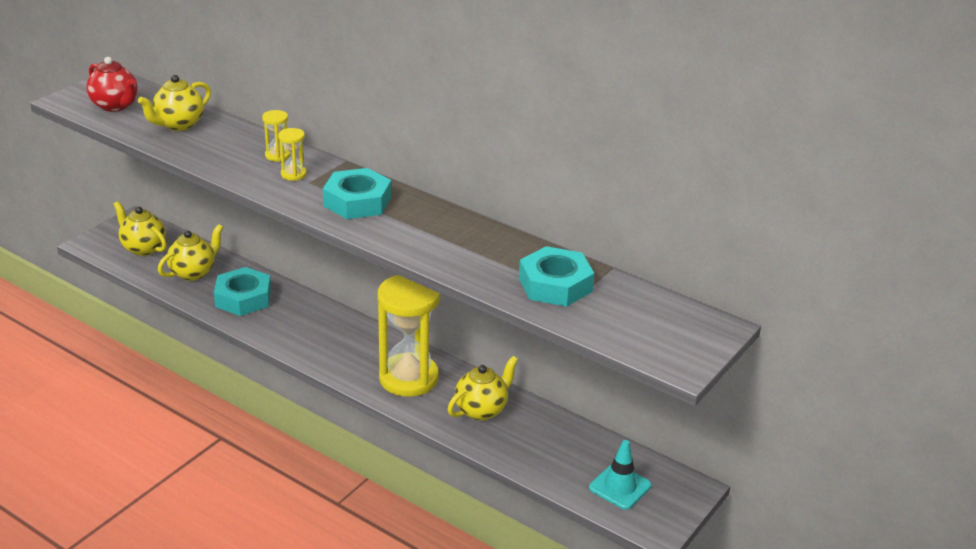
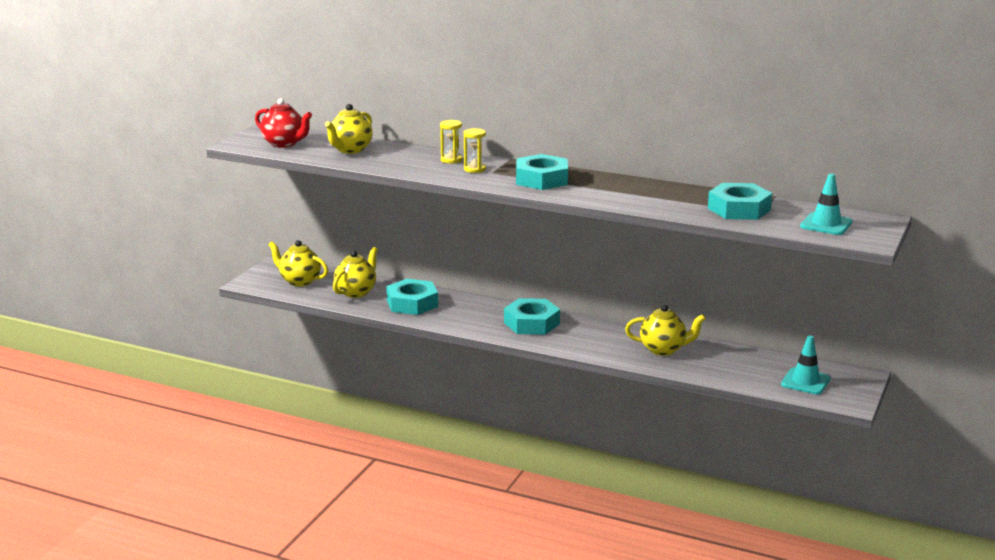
camera: 10 degrees left, 10 degrees down
(356, 347) = (531, 323): none -> turquoise nut
(408, 378) = (589, 337): yellow hourglass -> none
(482, 410) = (663, 349): yellow teapot -> yellow teapot turned 60 degrees clockwise
(644, 327) = (826, 224): none -> turquoise traffic cone

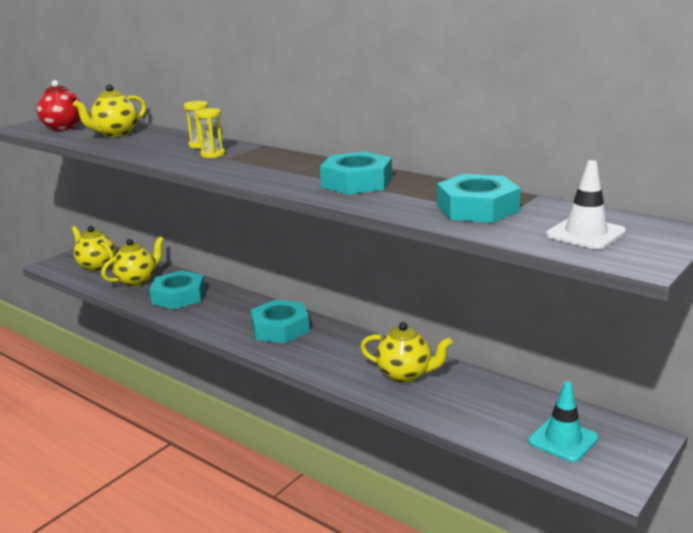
camera: 15 degrees right, 0 degrees up
(541, 179) = (271, 166): turquoise nut -> turquoise nut (356, 182)
(826, 224) = (585, 234): turquoise traffic cone -> white traffic cone

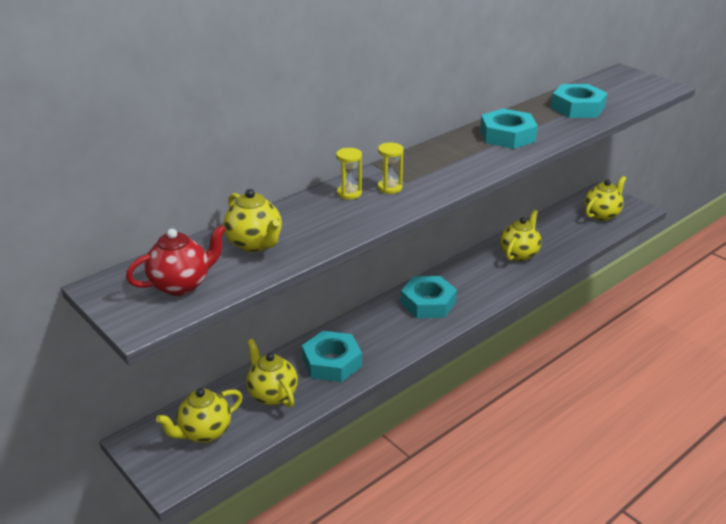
camera: 80 degrees left, 10 degrees up
(563, 440) = (602, 215): turquoise traffic cone -> yellow teapot
(585, 234) = (626, 90): white traffic cone -> none

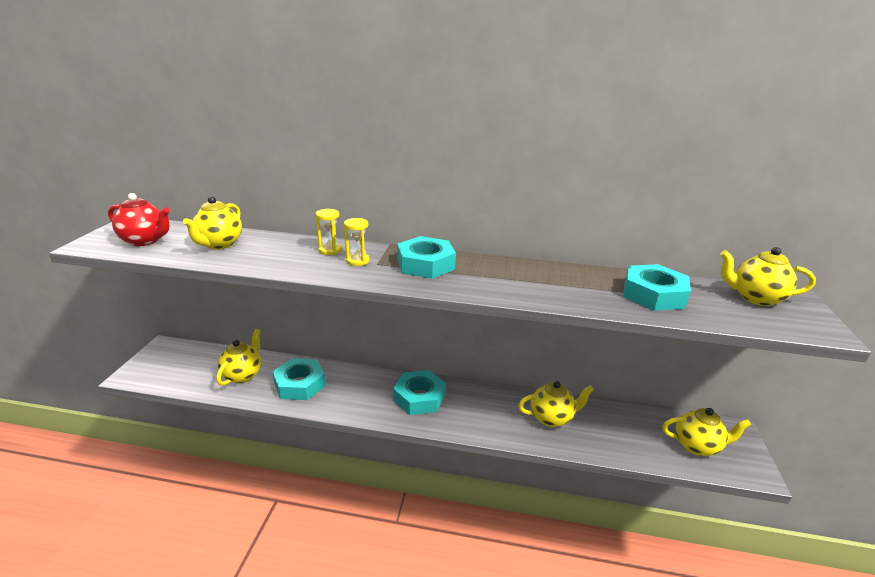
camera: 50 degrees right, 5 degrees down
(204, 432) = (185, 367): yellow teapot -> yellow teapot (755, 298)
(507, 136) = (528, 279): turquoise nut -> turquoise nut (425, 264)

